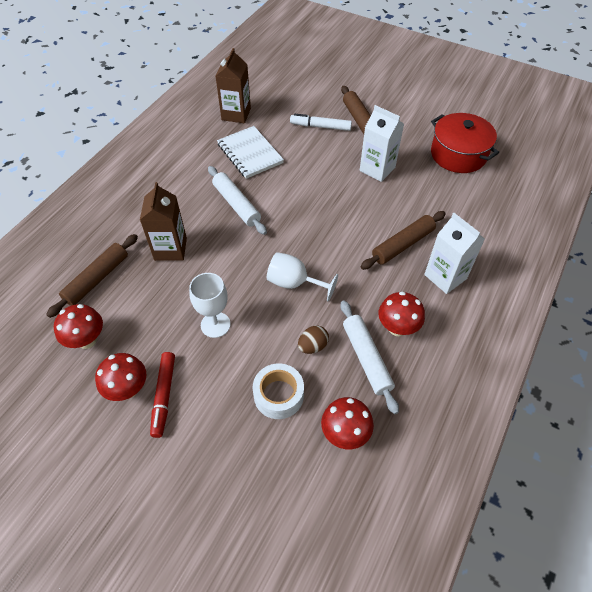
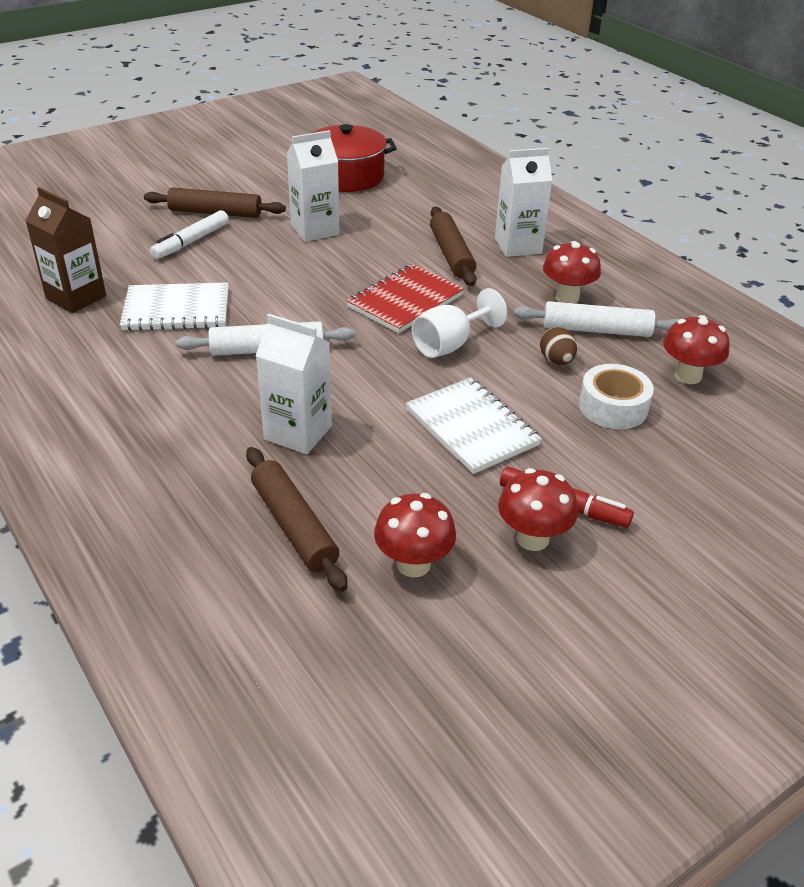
camera: 65 degrees left, 15 degrees down
(170, 249) = (298, 432): brown carton -> white carton
(215, 325) = (472, 427): white goblet -> white notebook
(328, 243) = (405, 301): none -> red notebook

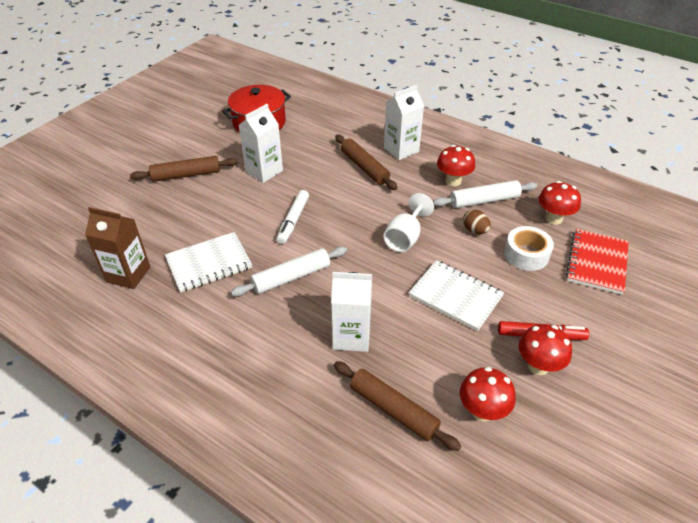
camera: 20 degrees left, 5 degrees up
(191, 242) = (184, 204): white marker -> white marker (293, 220)
(405, 301) = (357, 212): red notebook -> red notebook (596, 262)

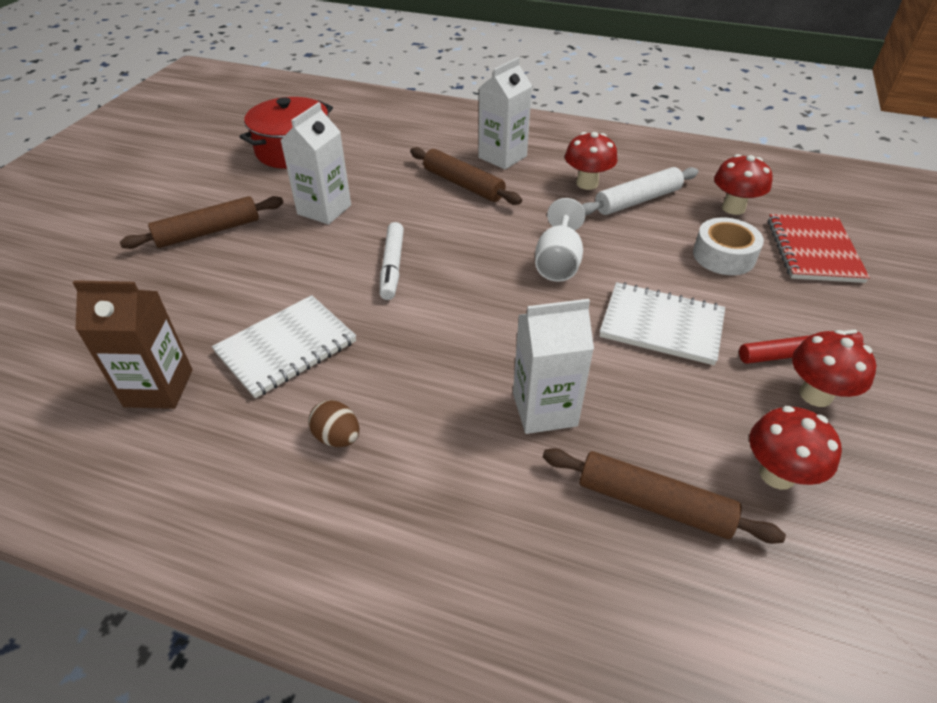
camera: 15 degrees left, 0 degrees up
(291, 277) = (421, 343): white rolling pin -> none
(475, 230) = (644, 238): brown egg -> brown egg (337, 437)

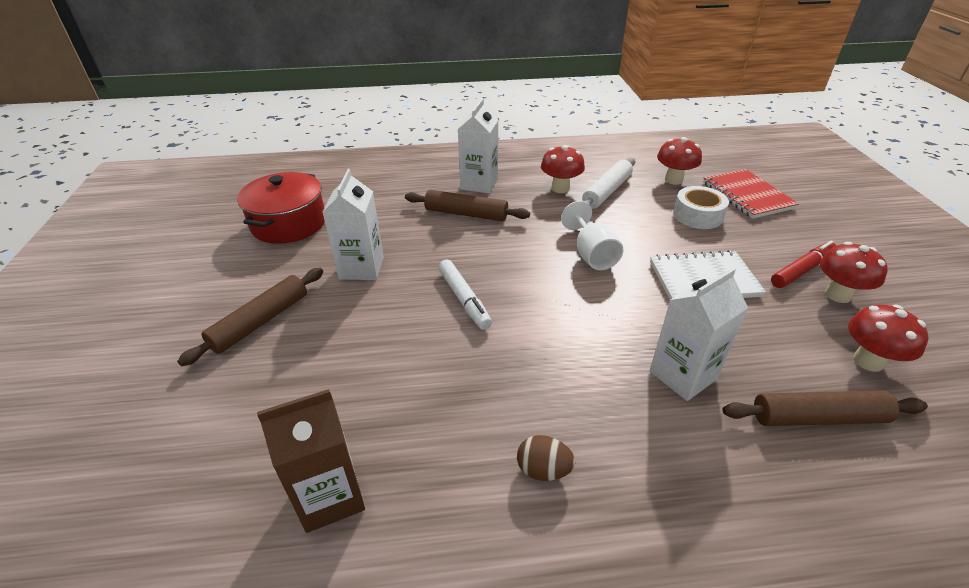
camera: 25 degrees left, 5 degrees down
(286, 348) = (428, 405): white notebook -> none

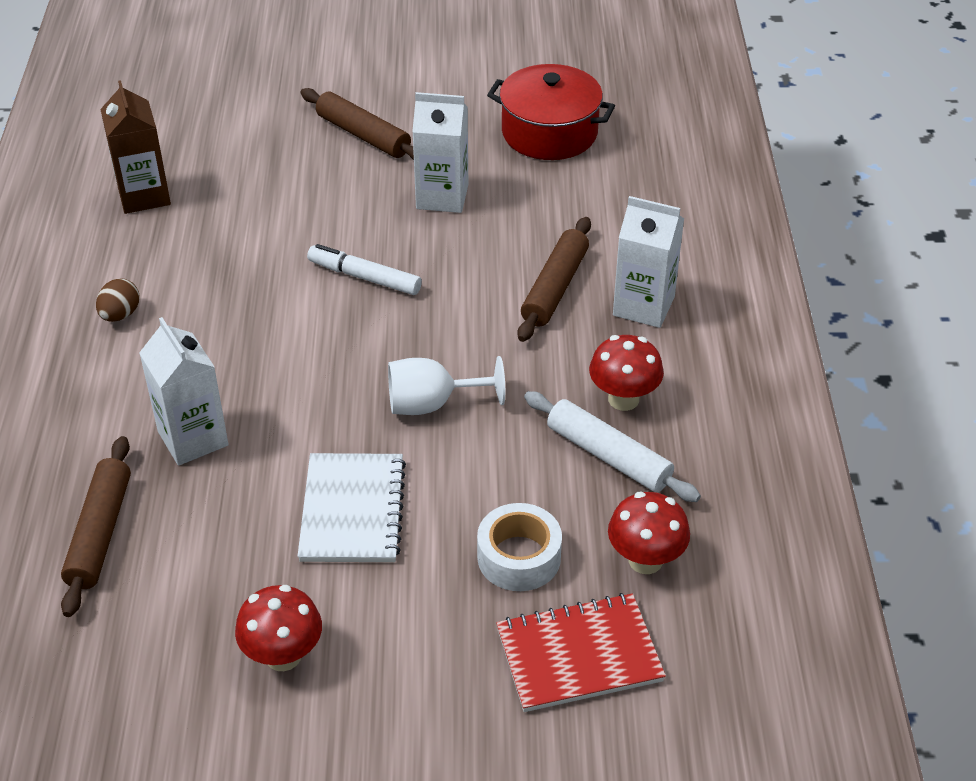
camera: 95 degrees right, 5 degrees up
(464, 299) = (364, 277): white marker -> white marker turned 45 degrees clockwise
(802, 270) = (348, 638): red marker -> none
(868, 361) = (157, 623): red mushroom -> none

